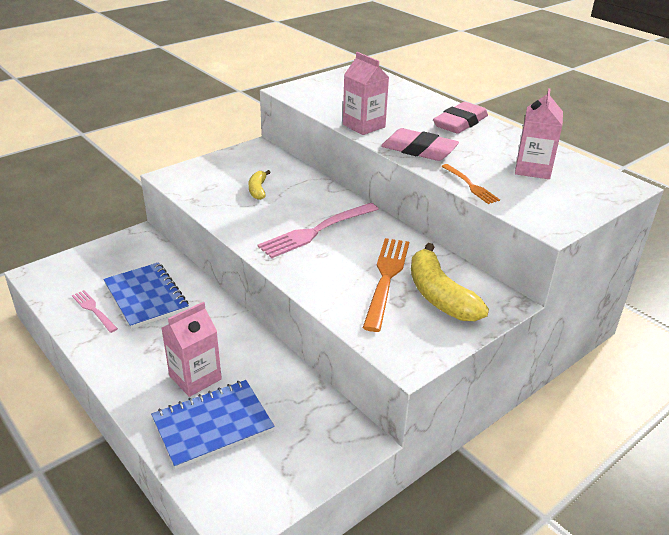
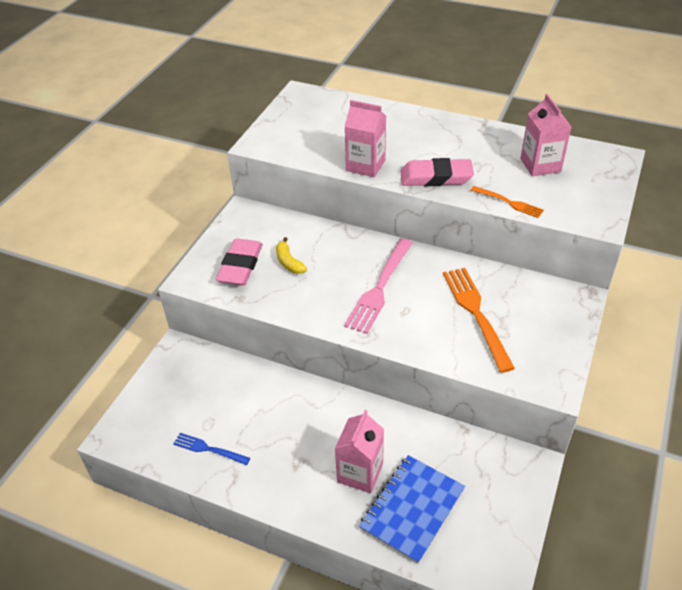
camera: 25 degrees left, 10 degrees up
(93, 310) = (209, 449): pink fork -> blue fork
(146, 297) = (245, 413): blue notebook -> none
(439, 296) = (528, 312): yellow banana -> none
(460, 123) = (442, 131): pink eraser -> pink eraser (240, 266)

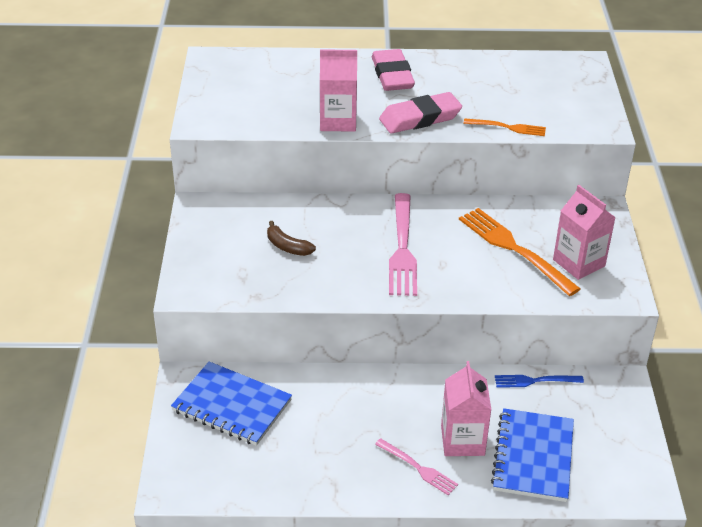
camera: 25 degrees left, 5 degrees down
(197, 381) = (232, 406): none -> blue notebook
(209, 449) = (289, 467): blue fork -> blue fork (535, 381)
(240, 266) = (235, 263): pink eraser -> pink eraser (392, 75)
(289, 262) = (287, 246): yellow banana -> brown banana
(309, 485) = (418, 468): none -> pink fork
(540, 165) = (516, 85): pink carton -> pink carton (579, 263)

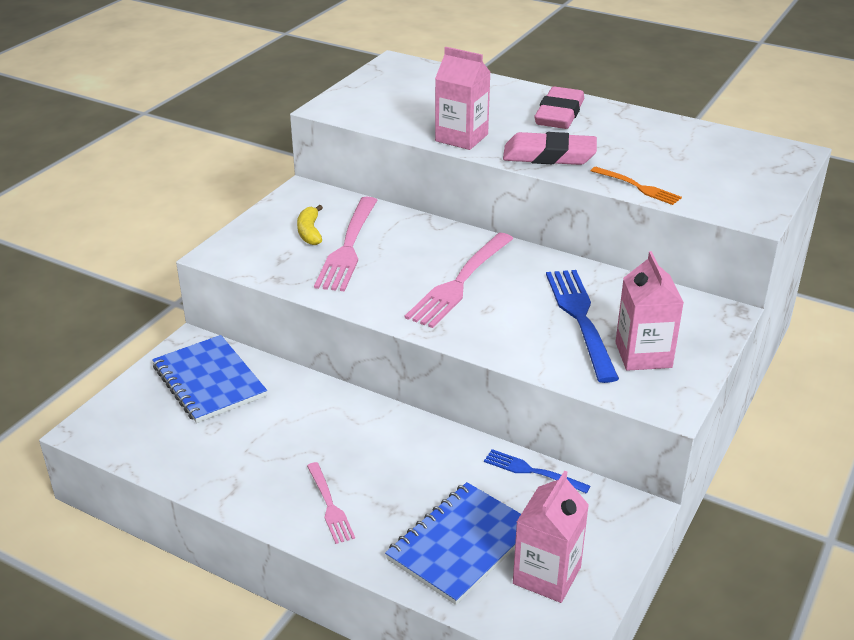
camera: 30 degrees right, 5 degrees down
(243, 243) = (310, 232): none -> yellow banana
(287, 246) = (348, 247): brown banana -> pink fork
(462, 440) = (400, 498): pink carton -> pink carton (547, 575)
(514, 249) = (580, 319): orange fork -> blue fork

